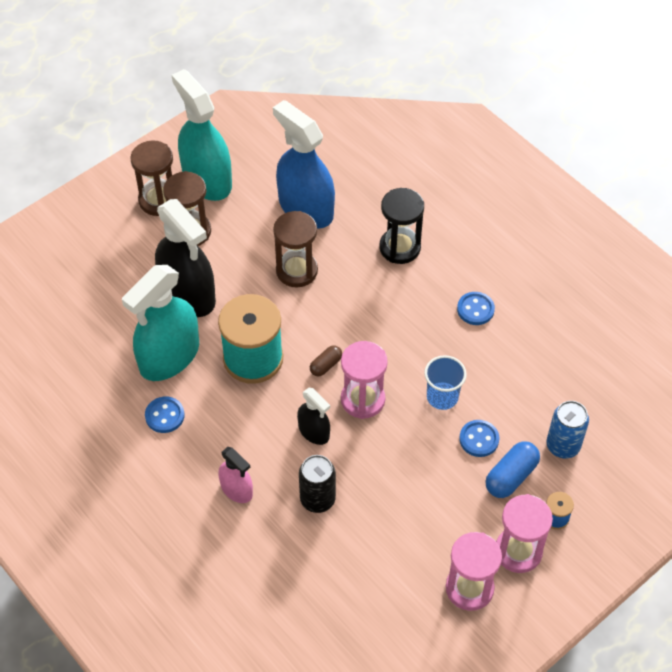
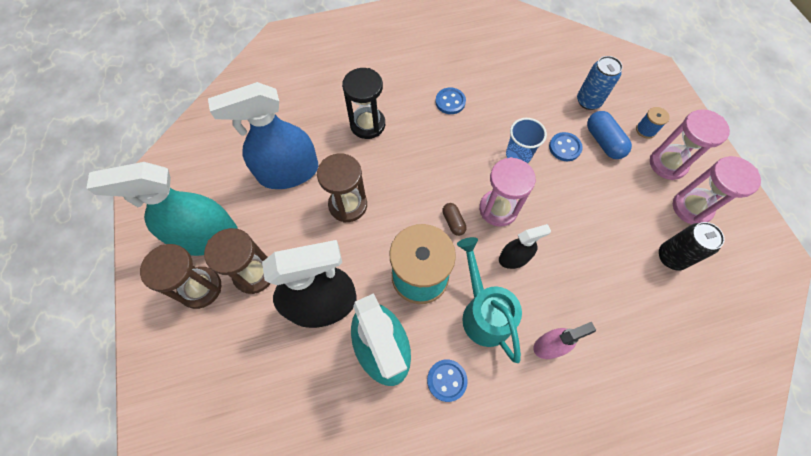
camera: 65 degrees left, 10 degrees up
(242, 423) = (483, 312): none -> turquoise watering can
(317, 499) = (581, 282): black can -> black can (671, 257)

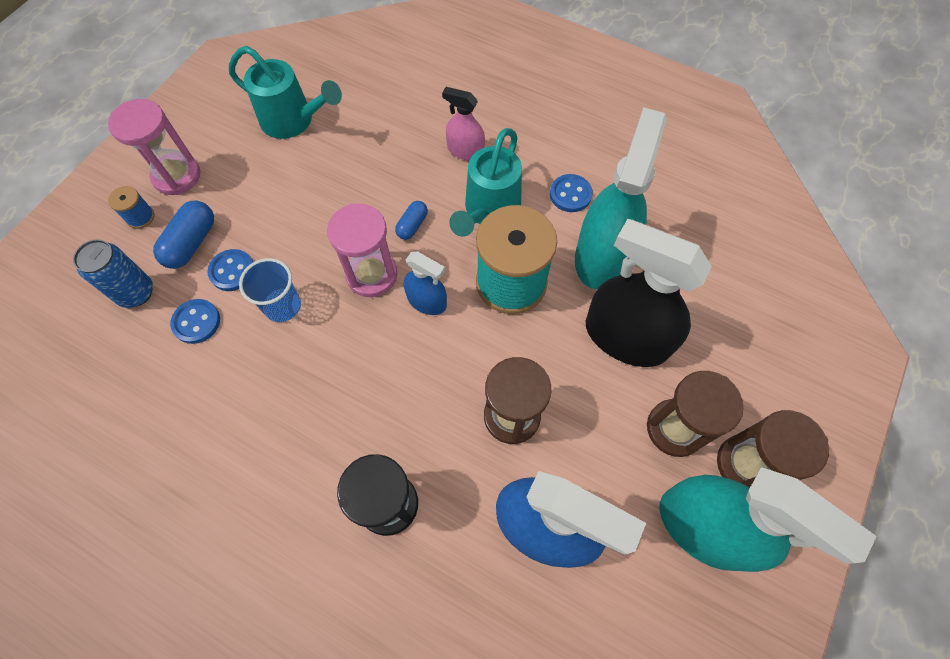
camera: 135 degrees left, 0 degrees up
(450, 102) = (263, 438): blue button -> blue button (196, 322)
(453, 222) = (427, 301): brown capsule -> blue spray bottle
(514, 258) = (412, 225): black spray bottle -> blue capsule
(671, 257) = (293, 121): black can -> turquoise watering can
(691, 207) = (220, 133): pink hourglass -> none

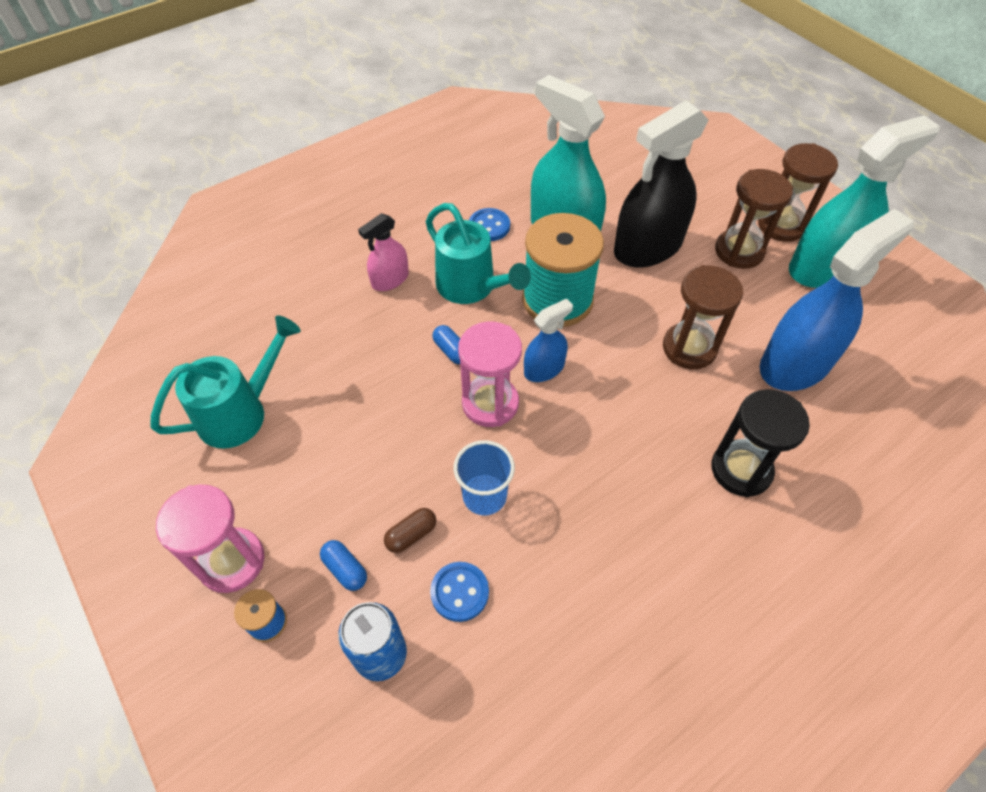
camera: 65 degrees left, 10 degrees down
(192, 243) = (345, 569): blue capsule -> blue capsule, size x0.60
(232, 271) = (411, 535): blue button -> brown capsule

